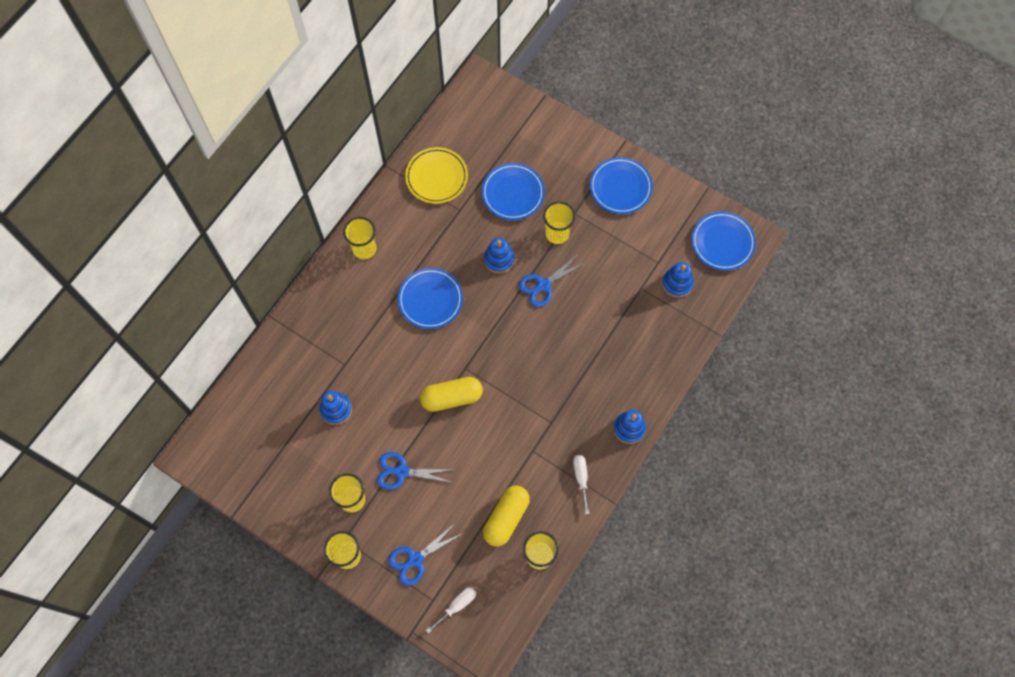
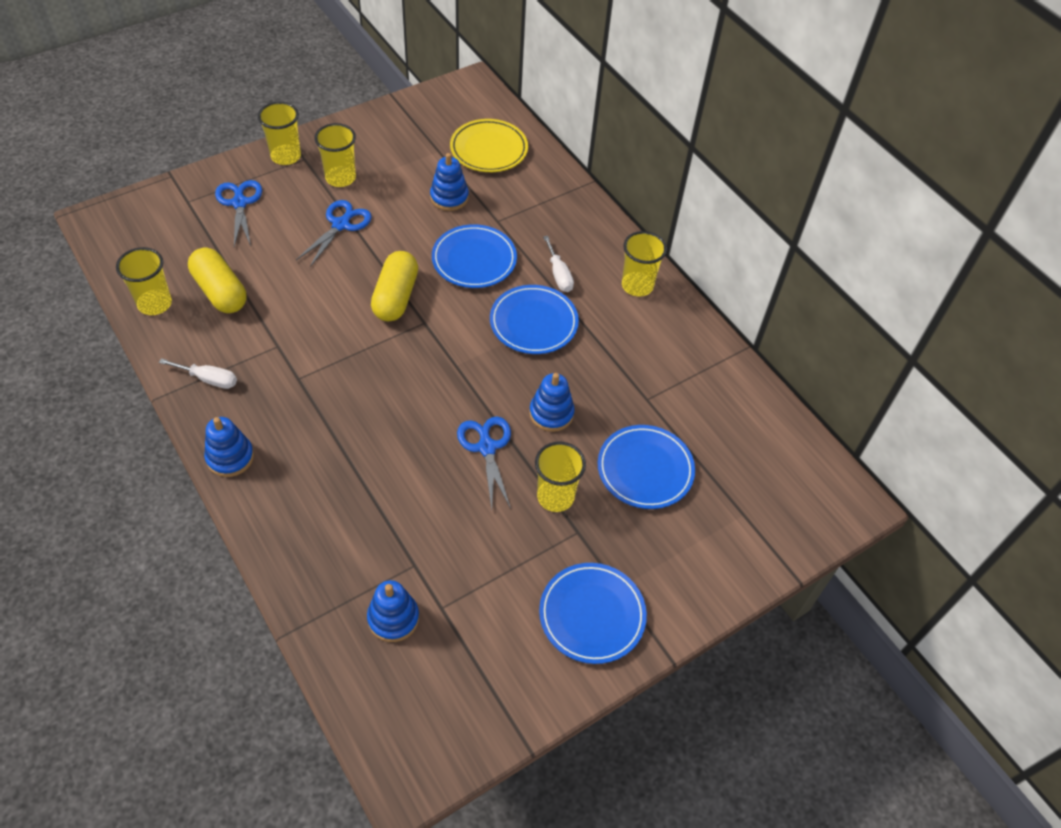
camera: 110 degrees right, 15 degrees down
(436, 177) = (708, 393): yellow plate -> yellow plate (489, 149)
(457, 606) = (165, 217): white screwdriver -> white screwdriver (559, 275)
(722, 242) = (422, 722): blue plate -> blue plate (474, 260)

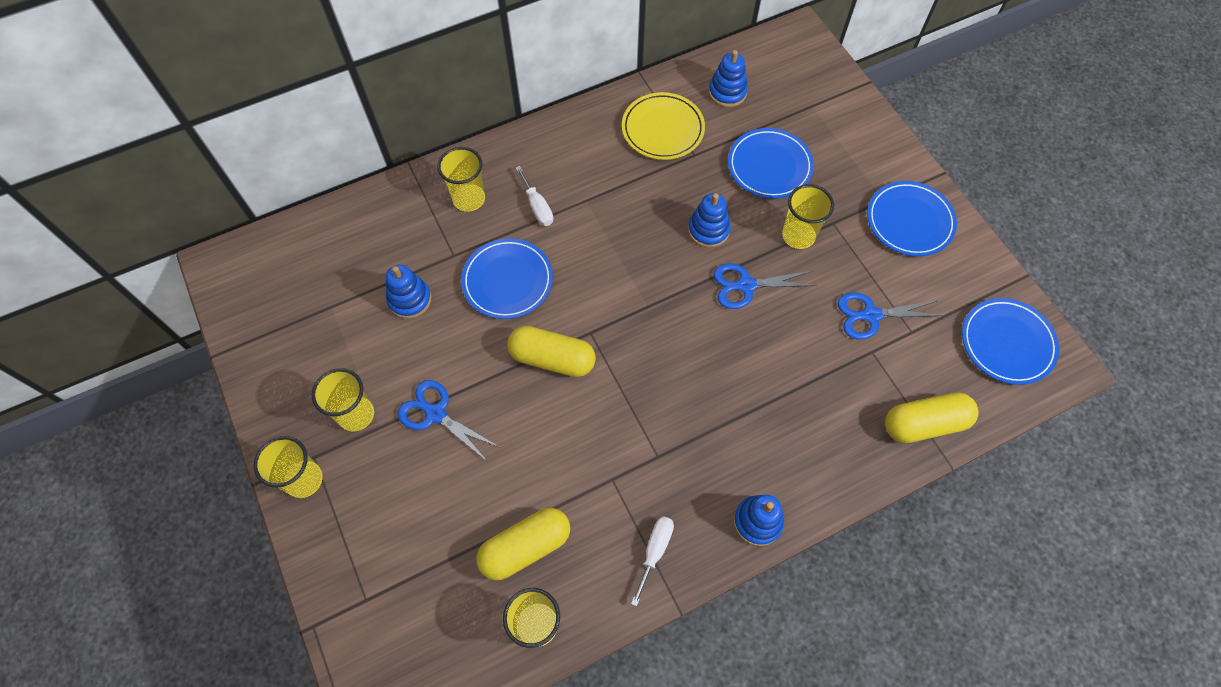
camera: 80 degrees left, 10 degrees up
(239, 203) = (379, 533): blue scissors -> blue scissors (871, 315)
(328, 613) = (924, 424): none -> yellow capsule
(393, 618) = (925, 370): blue stacking toy -> blue stacking toy (727, 92)
(489, 149) = (339, 255): yellow plate -> yellow plate (662, 129)
(533, 323) = (598, 234): blue plate -> blue plate (1007, 343)
(559, 275) = (537, 207): white screwdriver -> white screwdriver turned 75 degrees clockwise
(637, 285) = (559, 144): yellow cup -> yellow cup (469, 199)

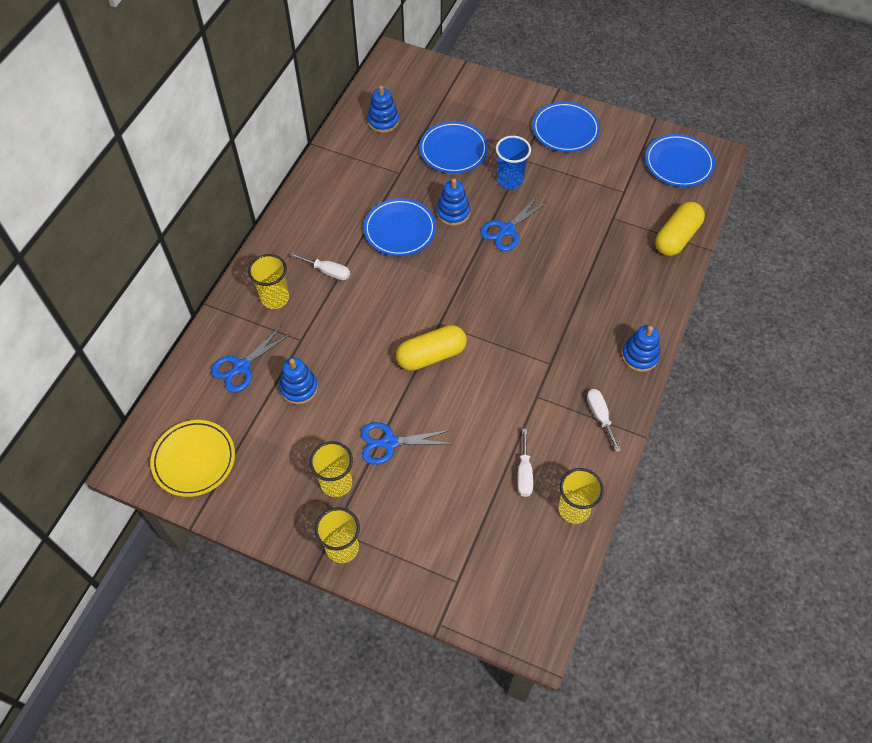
camera: 40 degrees left, 5 degrees down
(507, 281) = (354, 330): blue plate -> blue plate (400, 230)
(525, 547) = (524, 473): yellow capsule -> white screwdriver
(662, 129) = (363, 170): yellow plate -> yellow plate (194, 460)
(798, 236) = (510, 180): yellow cup -> blue cup
(871, 315) = (594, 198): blue scissors -> blue scissors (241, 367)

